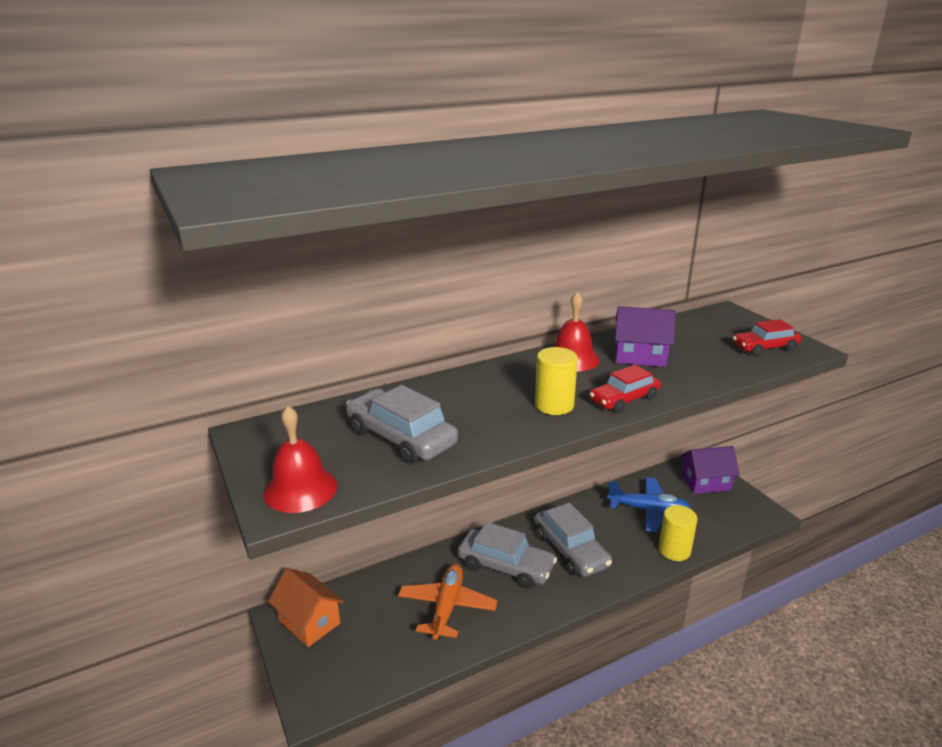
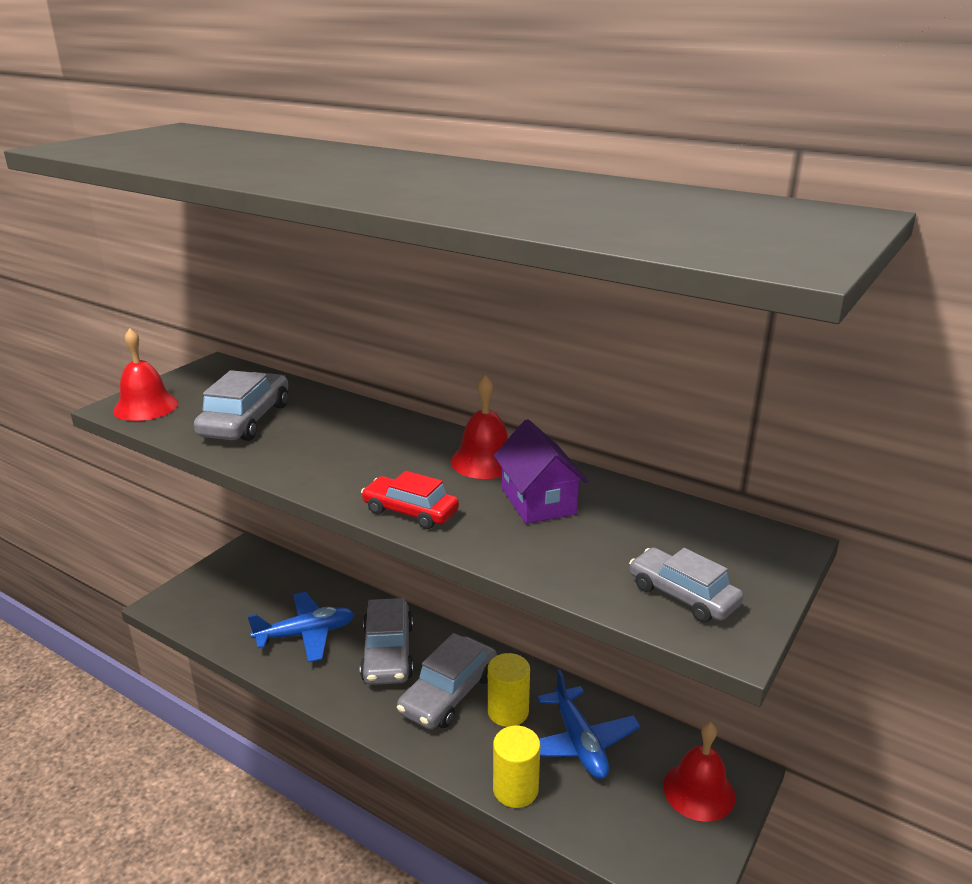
camera: 60 degrees right, 0 degrees up
(309, 621) = (247, 565): orange house -> none
(447, 607) = (306, 634): orange plane -> blue plane
(554, 405) = (362, 474): yellow cylinder -> yellow cylinder (508, 712)
(705, 482) = (699, 791): purple house -> red bell
(765, 347) = (683, 595): red car -> grey car

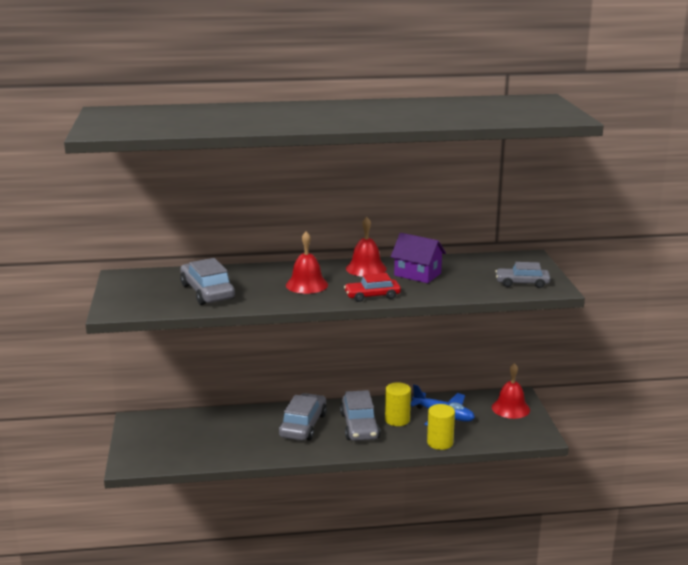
camera: 40 degrees left, 5 degrees down
(146, 406) = (130, 305): red bell -> red bell (307, 285)
(306, 634) = (244, 438): blue plane -> none
(388, 653) = (303, 425): grey car -> grey car turned 120 degrees counterclockwise

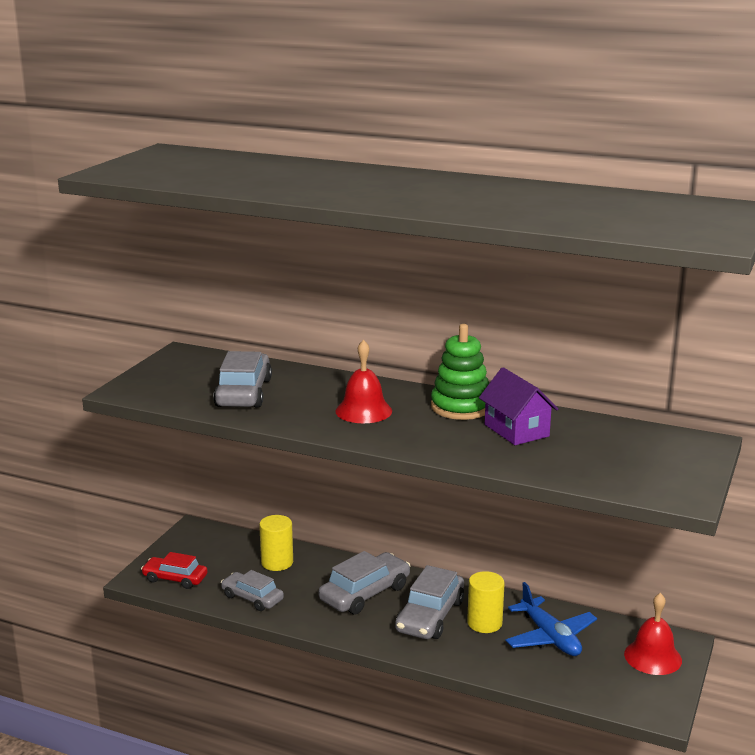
camera: 30 degrees right, 0 degrees up
(366, 268) = (461, 407): red bell -> green stacking toy
(372, 296) = (423, 445): red car -> red car (175, 578)
(440, 443) = (510, 672): yellow cylinder -> yellow cylinder (277, 562)
(522, 283) = (646, 477): grey car -> grey car (252, 598)

